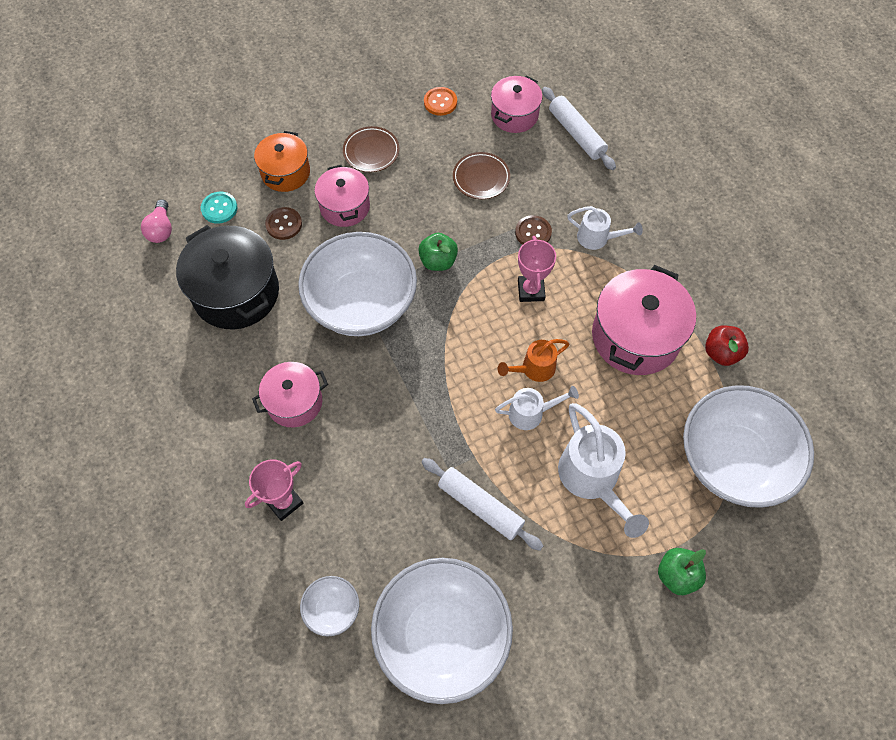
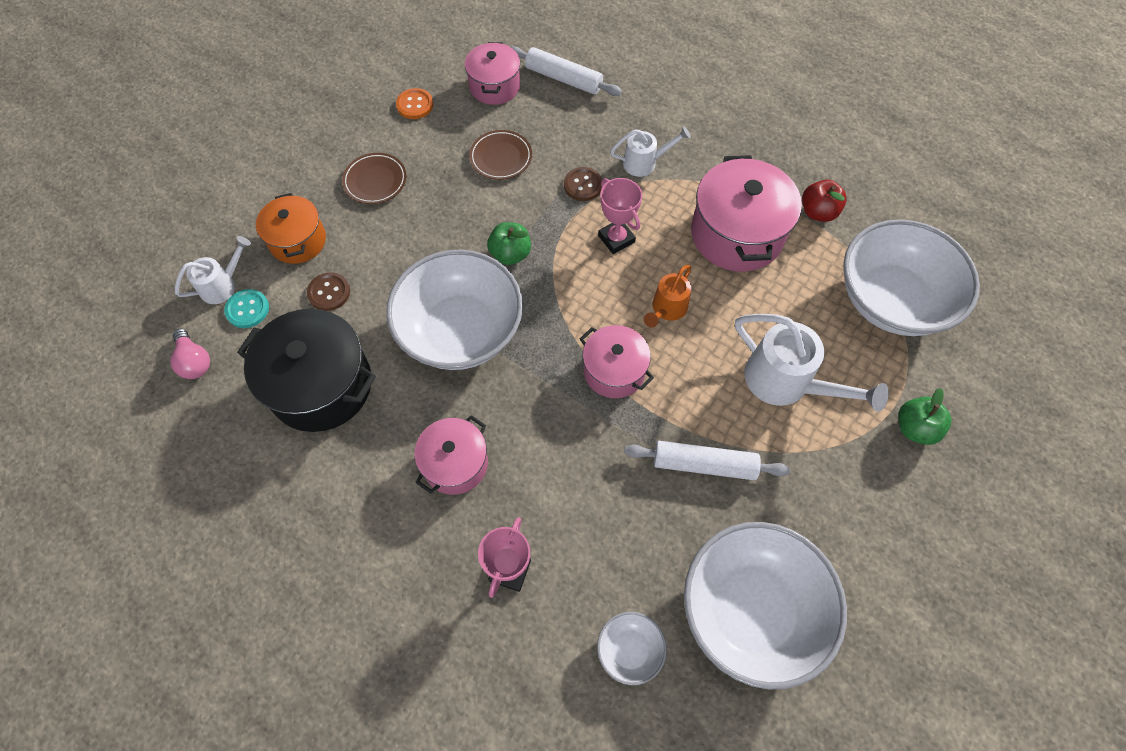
camera: 30 degrees left, 0 degrees up
(345, 207) = (382, 246): pink pot -> pink pot (614, 371)
(531, 413) = (692, 351): white watering can -> white watering can (223, 285)

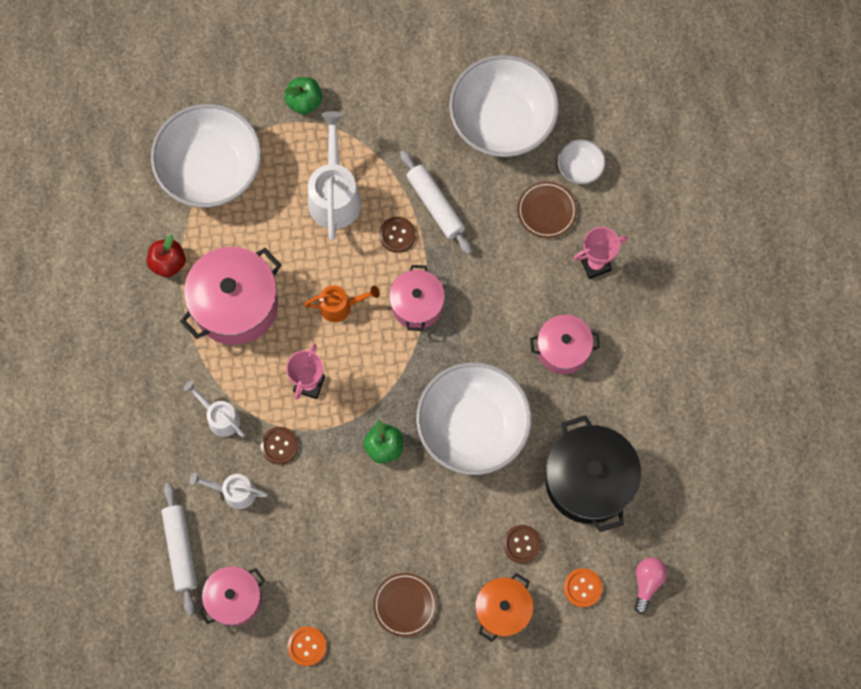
camera: 130 degrees left, 10 degrees up
(223, 285) = (581, 626): white watering can -> white watering can (234, 492)
(247, 309) = (582, 588): turquoise button -> orange button
(501, 157) = (303, 529): brown plate -> brown plate (546, 211)
(699, 406) = (397, 235): none -> brown button

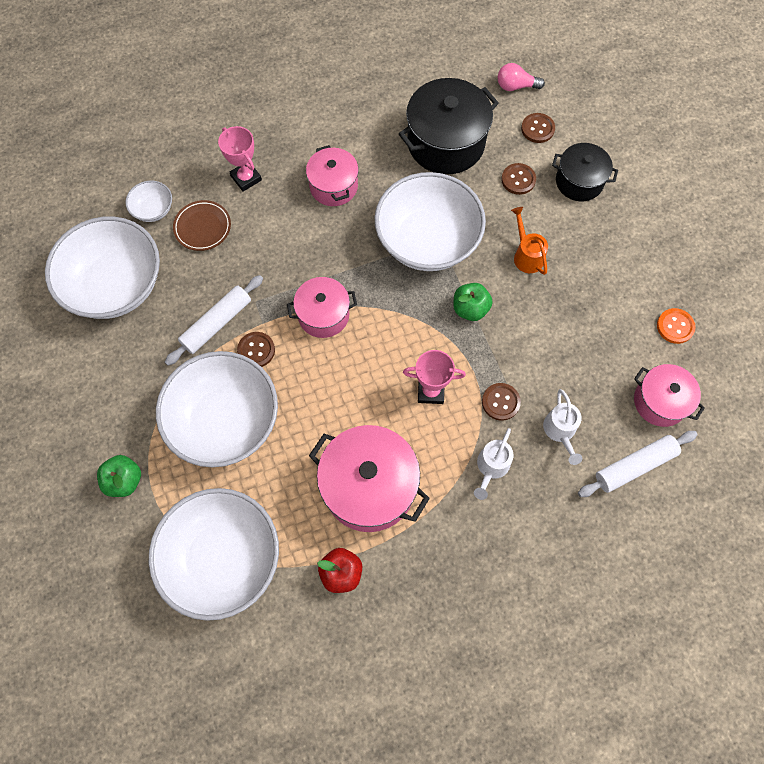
camera: 105 degrees left, 5 degrees down
(334, 194) = (225, 421): white watering can -> white bowl
(340, 306) = (343, 383): orange watering can -> orange watering can (526, 255)
(405, 605) = (606, 256): brown plate -> none
(503, 610) = (579, 181): orange pot -> black pot
(582, 588) = (537, 129): orange button -> brown button

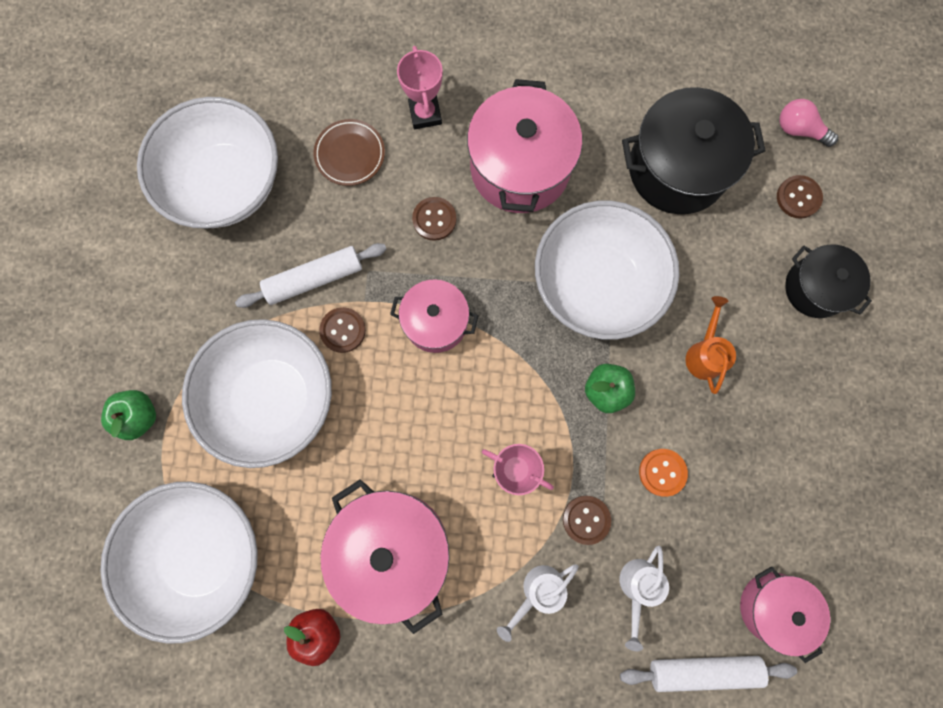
camera: 25 degrees right, 10 degrees up
(153, 210) = (305, 109): white bowl -> none
(333, 186) = (520, 167): pink pot -> pink pot, size x1.64
(518, 180) = (742, 253): brown button -> brown button (434, 219)
(675, 326) = (839, 524): orange button -> orange button (662, 472)

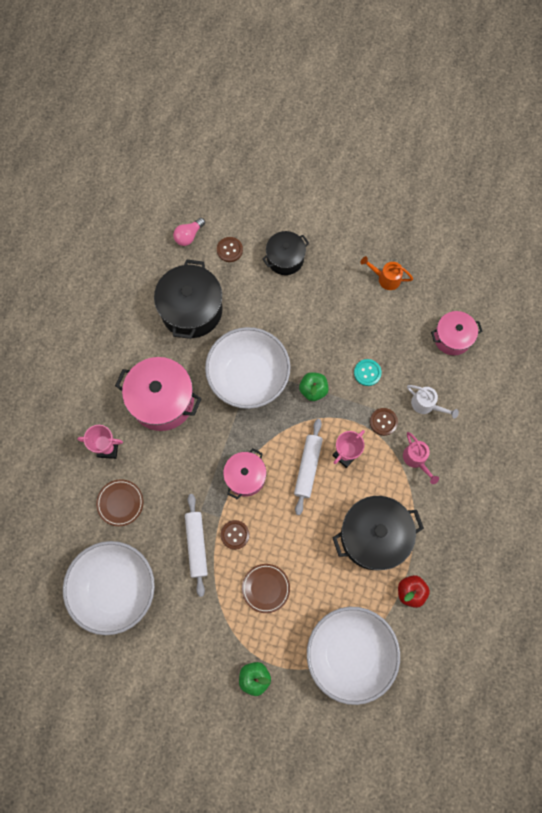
camera: 75 degrees left, 5 degrees down
(273, 398) = (265, 588): white bowl -> brown plate
(392, 548) = (373, 536): pink pot -> black pot
(434, 219) = (180, 461): brown button -> none
(538, 591) = (416, 459): white watering can -> pink watering can
(662, 472) = (367, 373): orange button -> turquoise button
(703, 669) = (476, 383): white rolling pin -> white rolling pin (308, 467)
(704, 353) = (306, 329): orange watering can -> orange watering can (385, 278)

